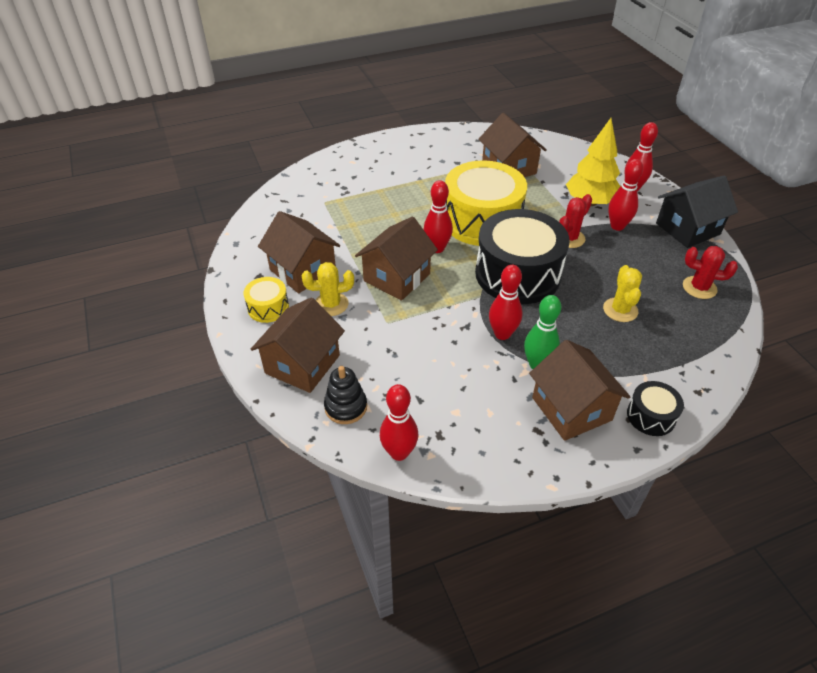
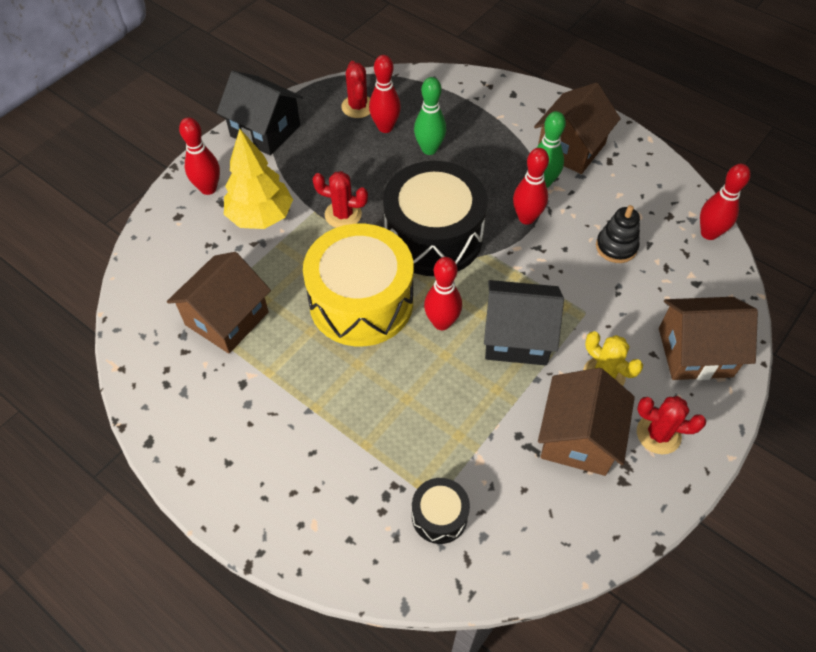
camera: 120 degrees left, 10 degrees up
(268, 307) = (658, 434): yellow drum -> red cactus
(346, 407) = (705, 291): black stacking toy -> black stacking toy (616, 247)
(397, 277) = (517, 337): brown house -> black house
(617, 226) = (295, 183): red bowling pin -> red bowling pin (385, 127)
(620, 310) = (429, 149): yellow cactus -> green bowling pin
(651, 416) = (538, 105): black drum -> black drum (439, 516)

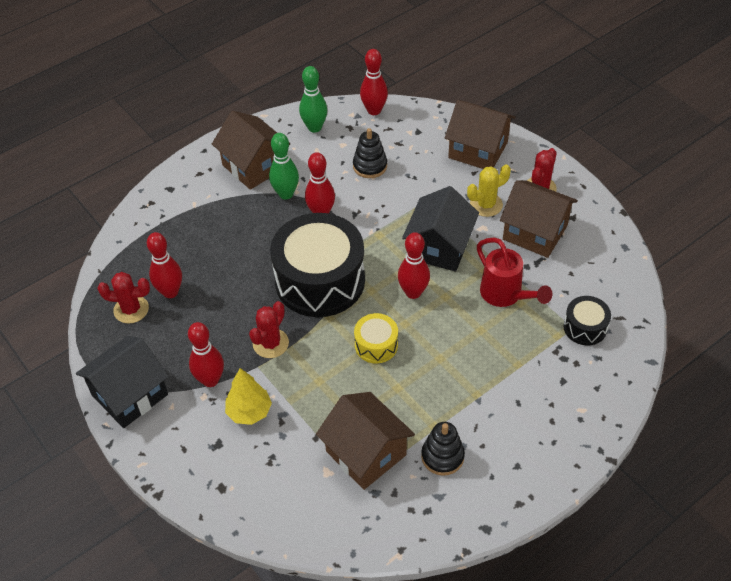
camera: 75 degrees left, 5 degrees down
(208, 188) = (193, 455): red bowling pin -> red bowling pin (210, 380)
(231, 387) = (442, 456): none -> black stacking toy
(260, 217) = (249, 412): yellow tree -> yellow tree, size x0.66
(361, 302) = (376, 345): yellow drum -> yellow drum, size x0.46
(429, 149) = (214, 263): green bowling pin -> green bowling pin (314, 127)
(464, 418) = (506, 296): none -> red watering can
(695, 352) = (478, 150): brown house -> brown house turned 75 degrees counterclockwise

